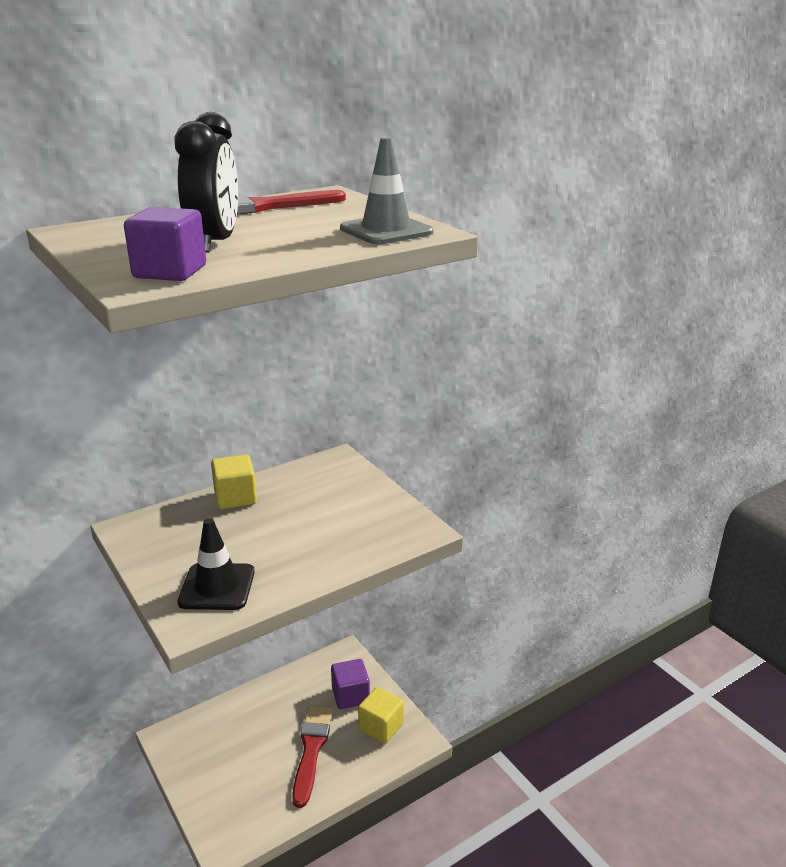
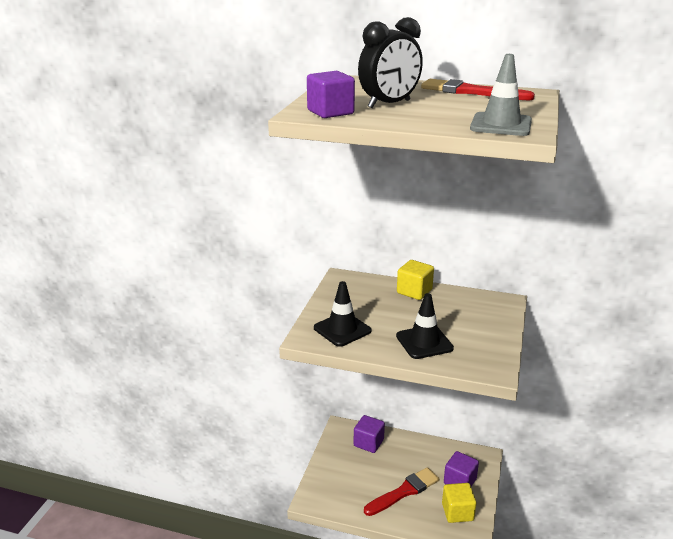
camera: 50 degrees right, 0 degrees up
(217, 729) = (368, 443): none -> purple cube
(323, 545) = (424, 342): none -> black traffic cone

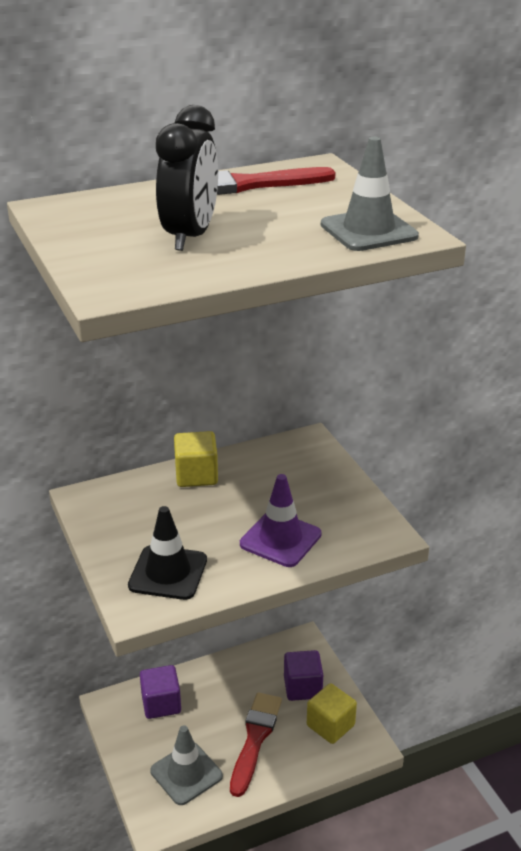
camera: 40 degrees left, 5 degrees up
(330, 112) = (141, 276): purple cube -> none
(349, 485) = (186, 773): none -> grey traffic cone
(424, 342) = (280, 539): black traffic cone -> purple traffic cone

